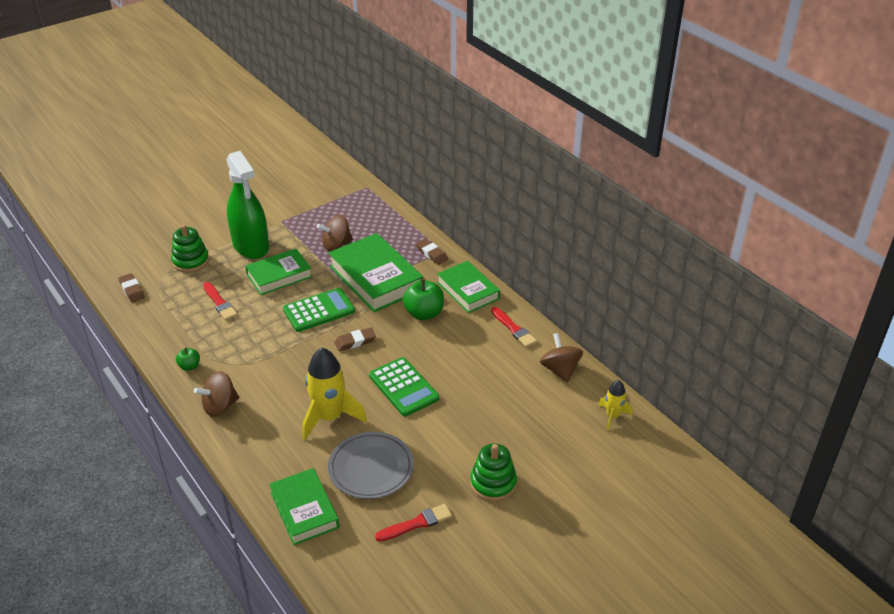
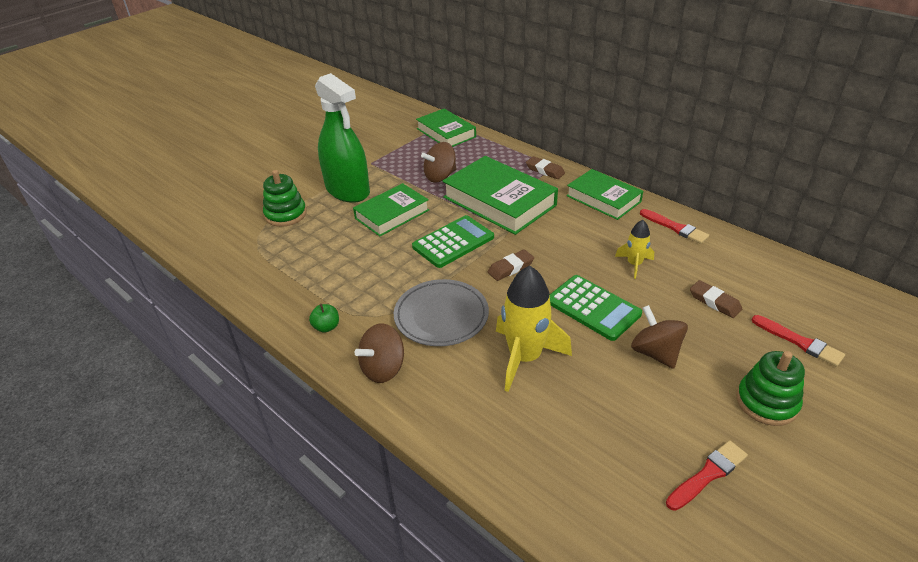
camera: 10 degrees left, 0 degrees up
(132, 290) = (226, 254): brown eraser -> brown eraser (714, 302)
(219, 303) = (335, 251): red brush -> red brush (799, 342)
(304, 510) = (554, 485): green book -> green book (446, 133)
(371, 468) = (609, 412): grey plate -> grey plate (441, 316)
(424, 313) = (570, 227): green apple -> none
(560, 370) = (752, 261): brown spinning top -> brown spinning top (655, 353)
(612, 416) = (843, 299): yellow rocket -> yellow rocket (634, 264)

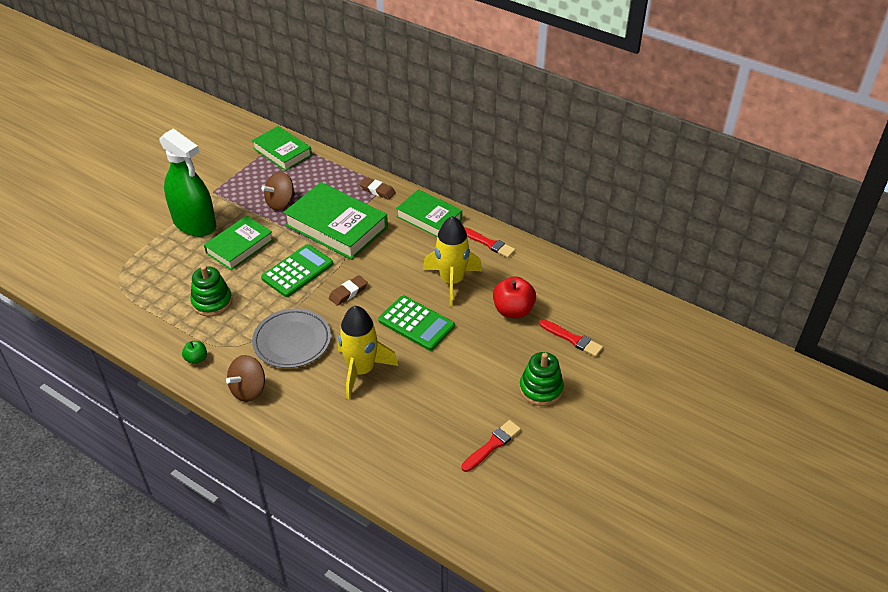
camera: 10 degrees left, 5 degrees up
(285, 214) = (140, 253): green stacking toy -> green stacking toy (212, 302)
(634, 264) = (451, 281): yellow rocket -> yellow rocket, size x1.87
(655, 353) = (463, 357): brown spinning top -> none
(714, 302) = (513, 310): brown eraser -> red apple

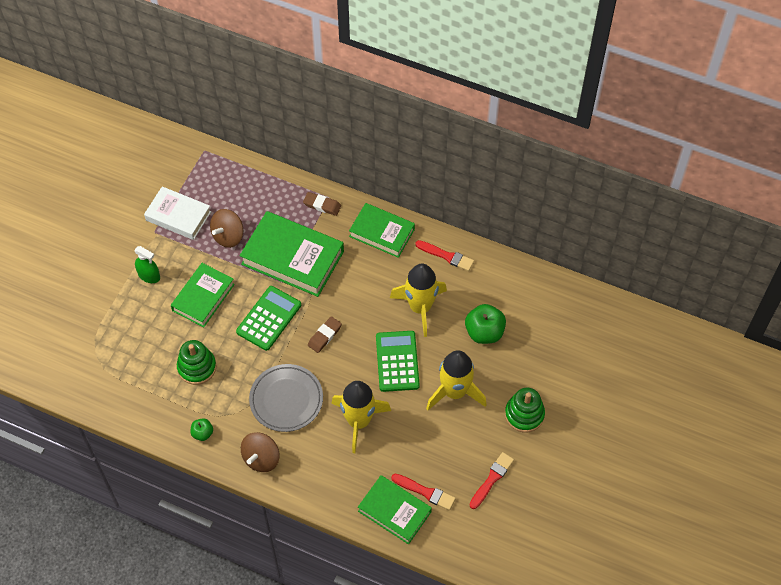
camera: 10 degrees left, 15 degrees up
(194, 223) = (149, 275): green spray bottle -> green spray bottle, size x0.46
(239, 183) = (178, 216): none -> white book
(282, 152) = (210, 168): green book -> green book (394, 511)
(416, 323) = (397, 361): green calculator -> green calculator turned 120 degrees counterclockwise
(470, 358) = (455, 392): none -> yellow rocket
(513, 310) = (484, 332): red apple -> green apple
(572, 339) = (544, 356): red brush -> red brush (425, 492)

